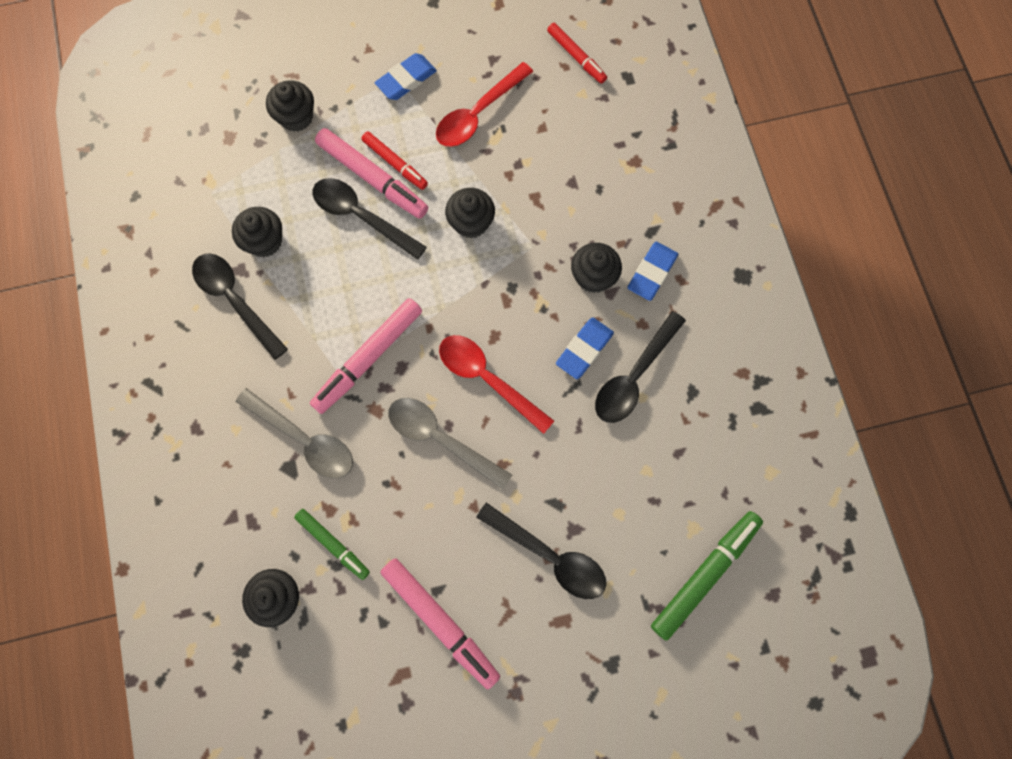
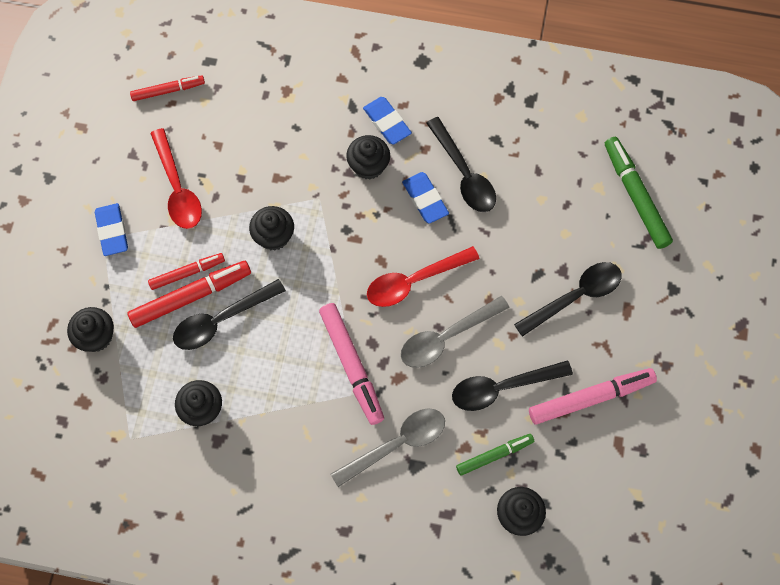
camera: 65 degrees left, 5 degrees down
(235, 300) = (244, 454): black spoon -> black spoon (502, 388)
(373, 178) = (191, 296): pink marker -> red marker

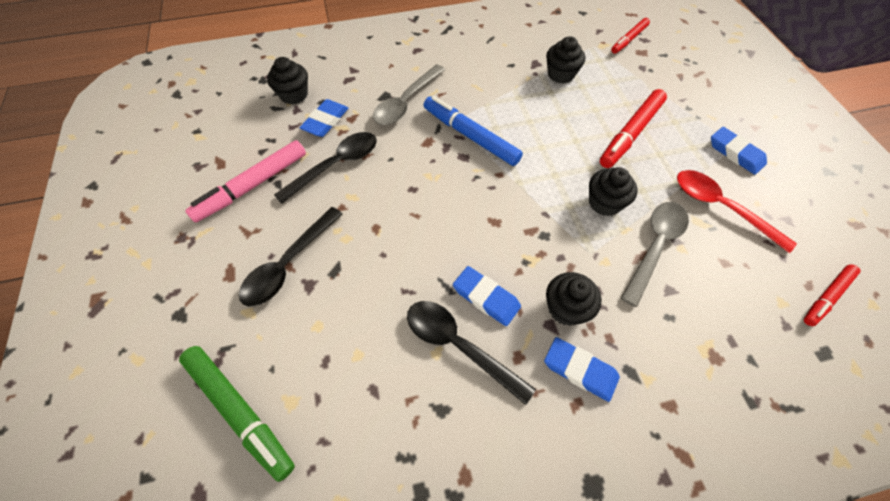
camera: 155 degrees right, 10 degrees down
(96, 336) = (672, 86): black cupcake -> none
(187, 273) = (648, 148): red marker -> red marker (628, 40)
(221, 320) = (593, 128): black spoon -> none
(351, 365) = (470, 136): pink marker -> blue marker
(414, 281) = (454, 216): red spoon -> none
(446, 337) = (401, 183): grey spoon -> grey spoon (654, 246)
(494, 455) = (325, 121): green marker -> blue eraser

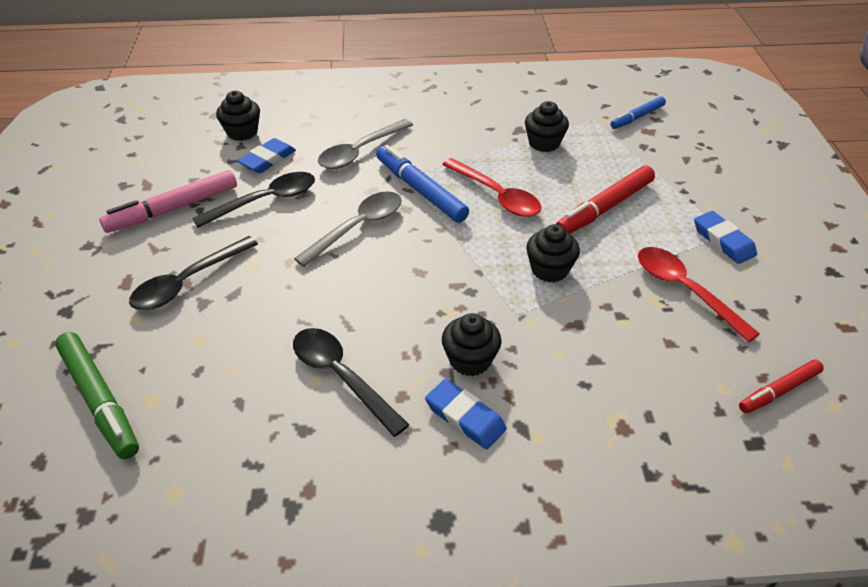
camera: 10 degrees right, 15 degrees down
(486, 298) = (385, 339): blue eraser -> none
(537, 133) = (496, 196): none -> red spoon
(628, 40) = (637, 117): red marker -> blue marker
(654, 246) = (592, 317): grey spoon -> grey spoon (358, 227)

